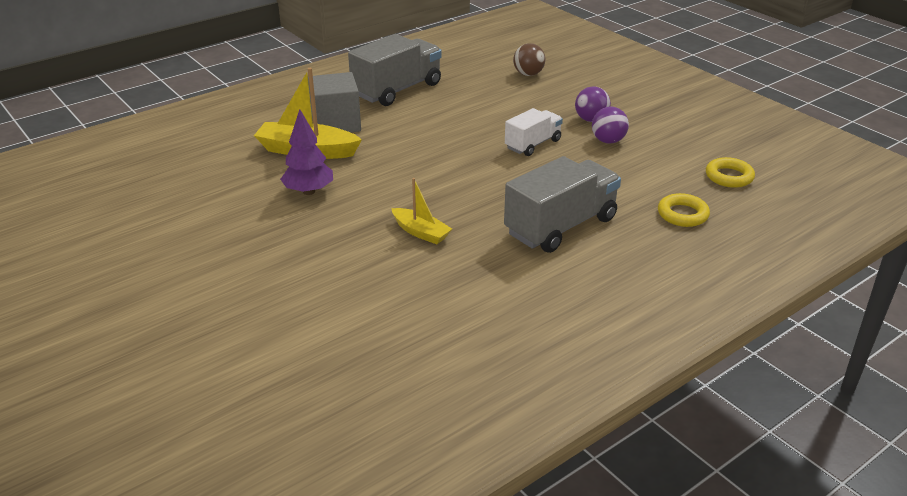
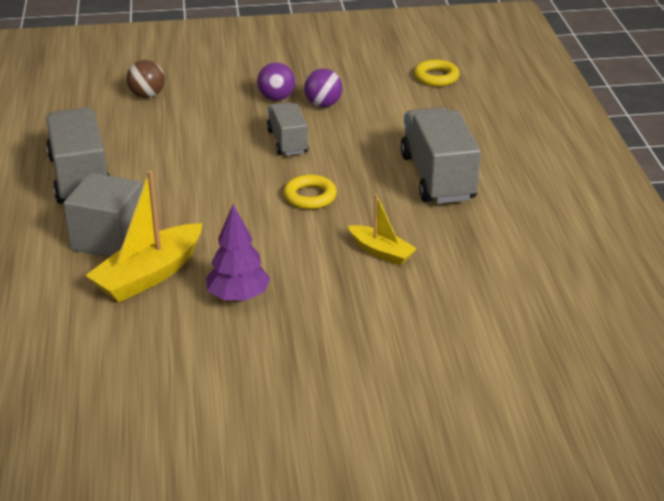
camera: 60 degrees left, 0 degrees up
(420, 232) = (381, 252): yellow boat -> yellow boat turned 60 degrees clockwise
(533, 144) = (287, 142): white truck -> grey truck
(682, 214) = (471, 118): yellow ring -> yellow ring (310, 196)

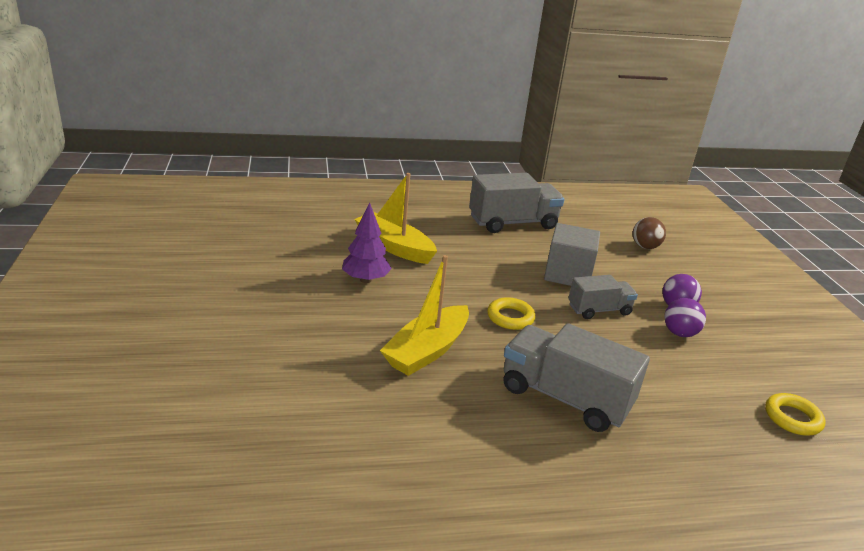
camera: 85 degrees right, 5 degrees down
(109, 239) = (437, 233): grey cube -> grey cube (568, 274)
(381, 252) = (427, 350): yellow boat -> yellow boat, size x1.71
(438, 177) = (565, 398): grey truck -> grey truck turned 135 degrees counterclockwise

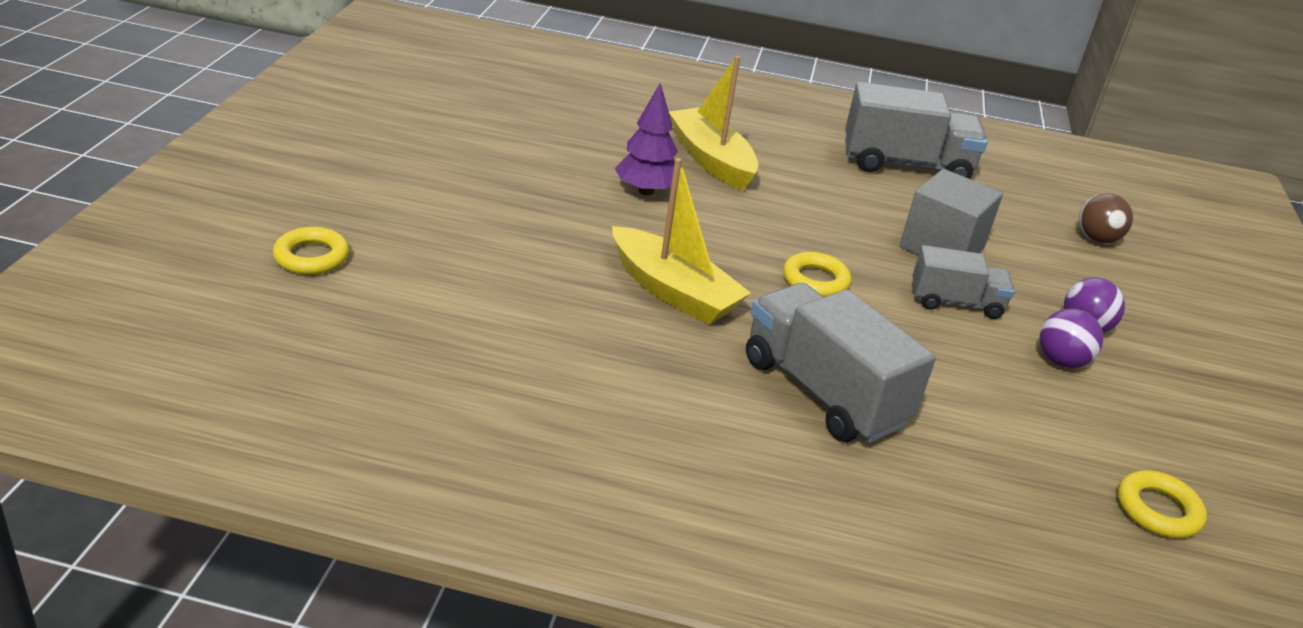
camera: 20 degrees right, 5 degrees up
(146, 398) = (311, 257): none -> yellow ring
(427, 350) = (673, 291): yellow boat -> yellow boat turned 105 degrees counterclockwise

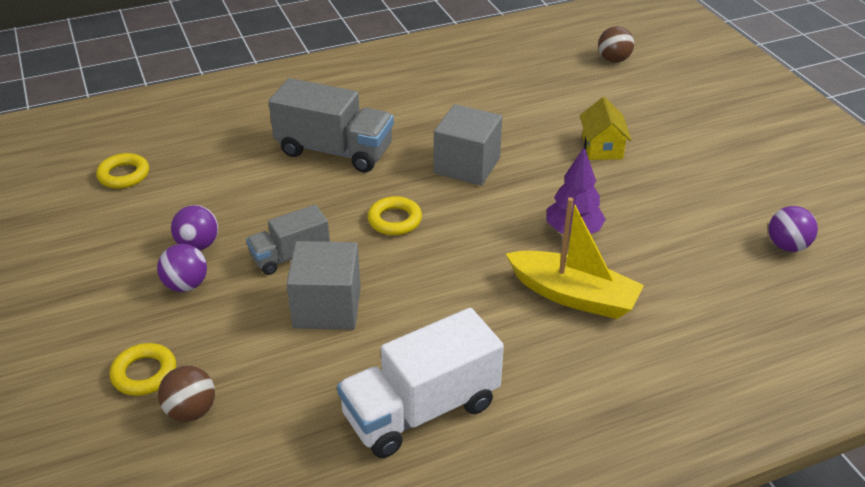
camera: 150 degrees right, 5 degrees up
(267, 315) = (613, 60): none -> brown ball
(311, 257) = (650, 89): yellow ring -> yellow ring (144, 373)
(484, 104) = (787, 246): none -> purple ball
(494, 233) = (602, 147): none -> yellow house
(673, 291) = (467, 165): yellow boat -> grey cube
(906, 165) = (421, 410): grey truck -> white truck

